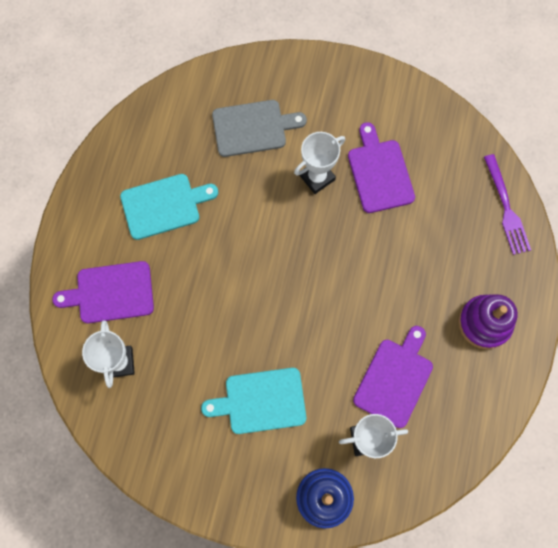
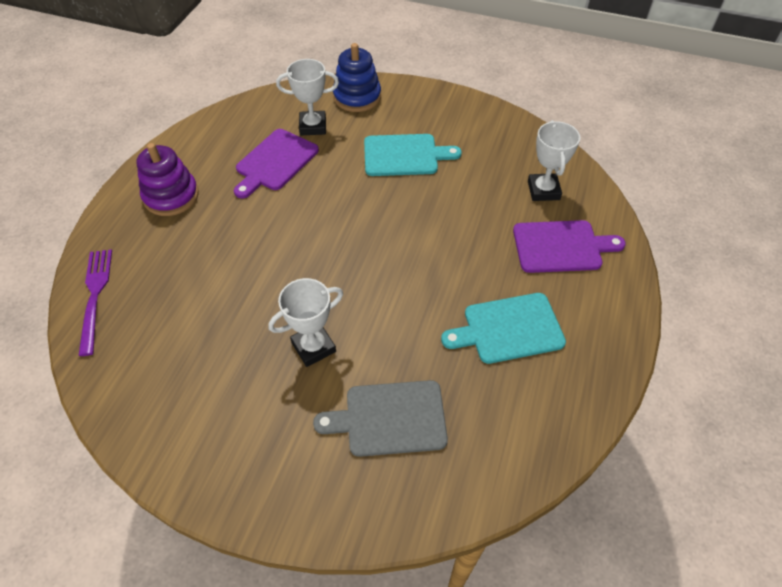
camera: 175 degrees left, 20 degrees down
(379, 172) = (232, 347): purple cutting board -> none

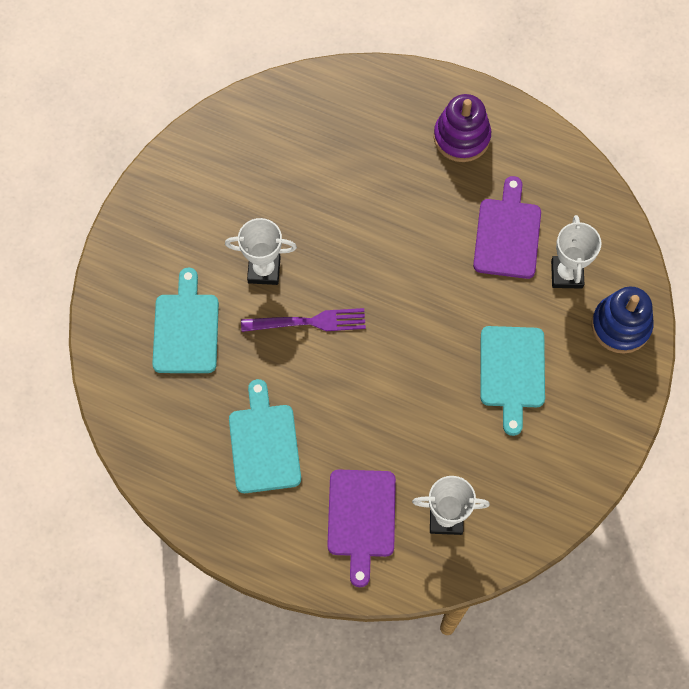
camera: 95 degrees right, 15 degrees up
(95, 295) = (340, 88): purple fork -> purple fork (309, 322)
(275, 162) = (507, 234): purple cutting board -> purple cutting board turned 60 degrees clockwise
(313, 347) = (264, 270): white trophy -> white trophy turned 60 degrees counterclockwise
(389, 418) = (186, 329): grey cutting board -> turquoise cutting board

